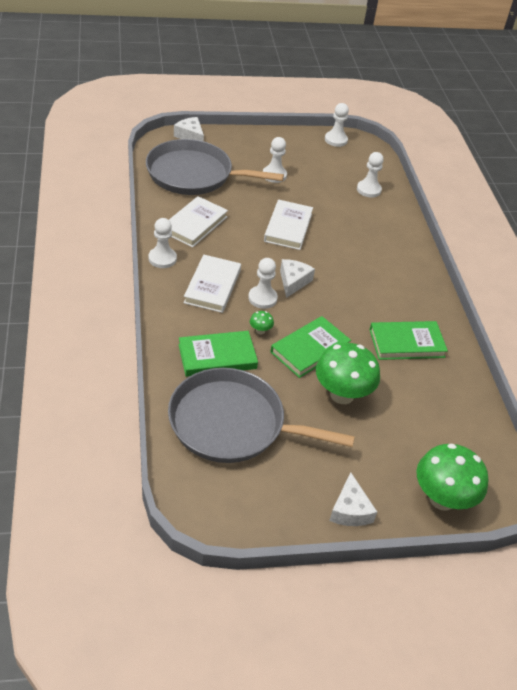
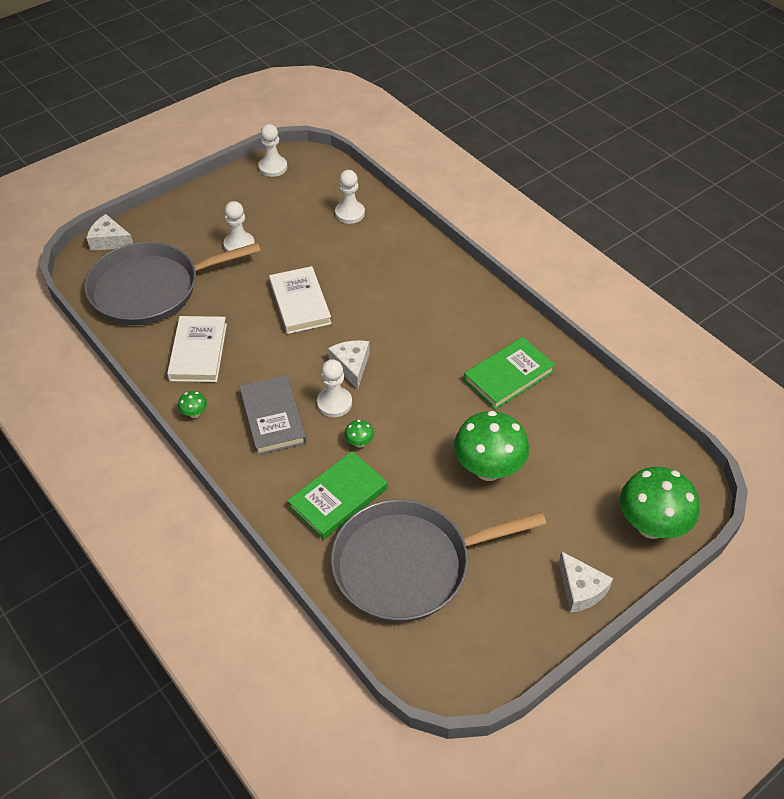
camera: 25 degrees left, 5 degrees up
(162, 259) = (194, 413): white pawn -> green mushroom
(212, 286) = (273, 418): white book -> grey book
(310, 349) = (423, 436): green book -> none

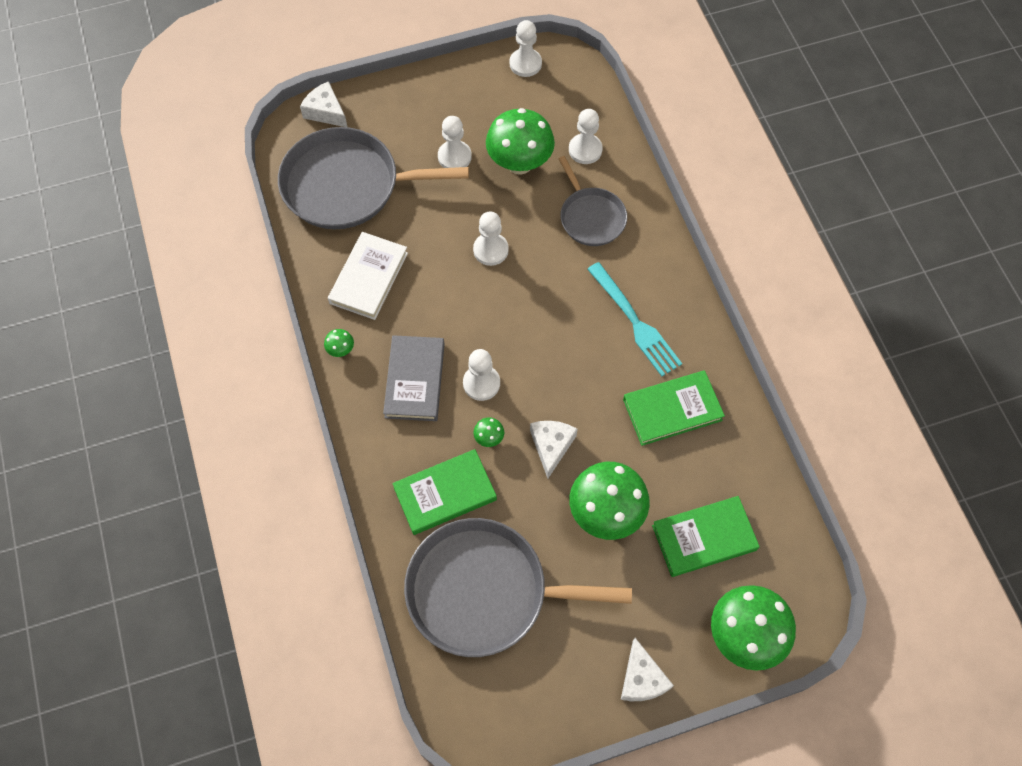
camera: 20 degrees right, 15 degrees up
(298, 236) = (519, 163): none -> green mushroom
(300, 303) = (490, 250): white book -> white pawn
(351, 366) = (515, 344): white cheese -> white cheese (551, 446)
(376, 258) = (591, 217): none -> grey pan
(447, 322) = (635, 322): none -> turquoise fork
(581, 462) = (704, 538): none -> green book

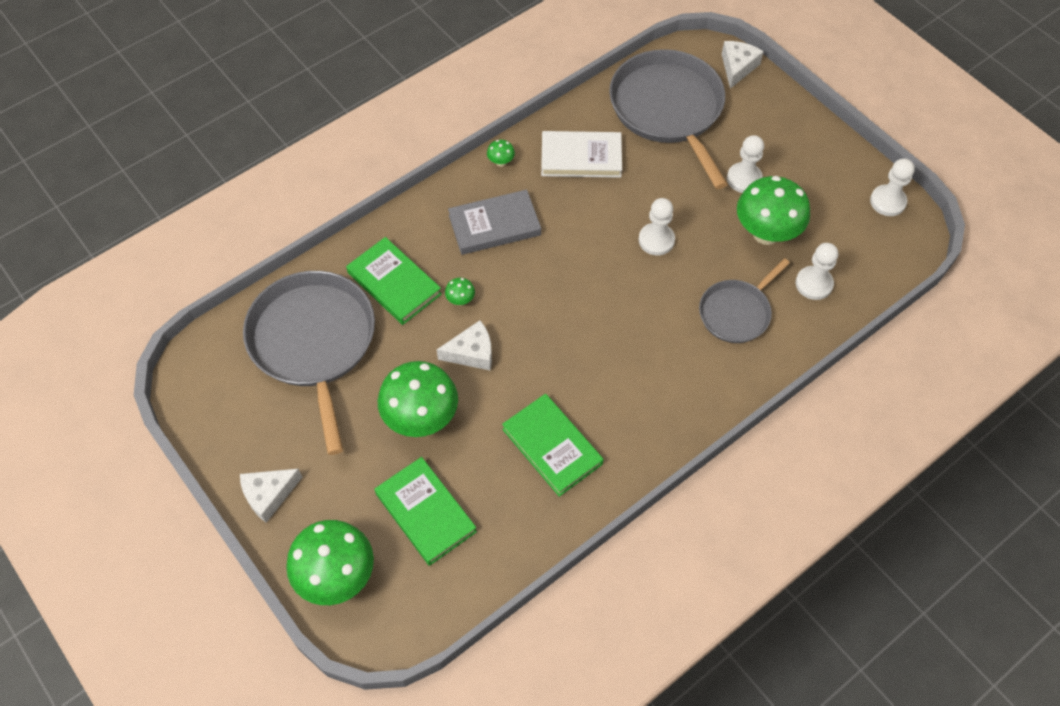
camera: 70 degrees right, 5 degrees down
(481, 383) = (513, 277): white pawn -> none
(635, 322) = (635, 386): turquoise fork -> none

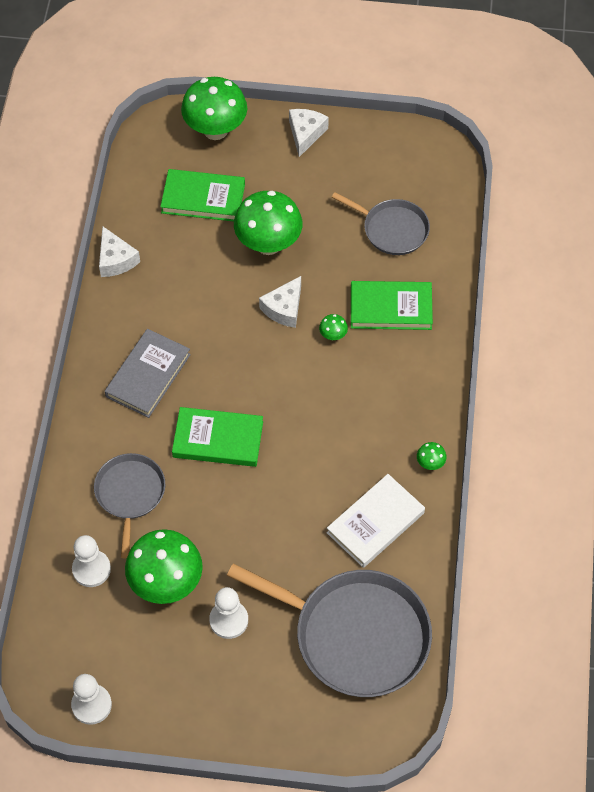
camera: 135 degrees right, 0 degrees up
(313, 343) = (392, 229): grey pan -> grey pan, size x0.56
(494, 225) = (374, 409): grey book -> grey book (148, 375)
(552, 446) = (167, 296): green book -> green book (218, 439)
(656, 240) = (244, 501): white pawn -> none
(737, 67) = (342, 740): white cheese -> white cheese (116, 260)

